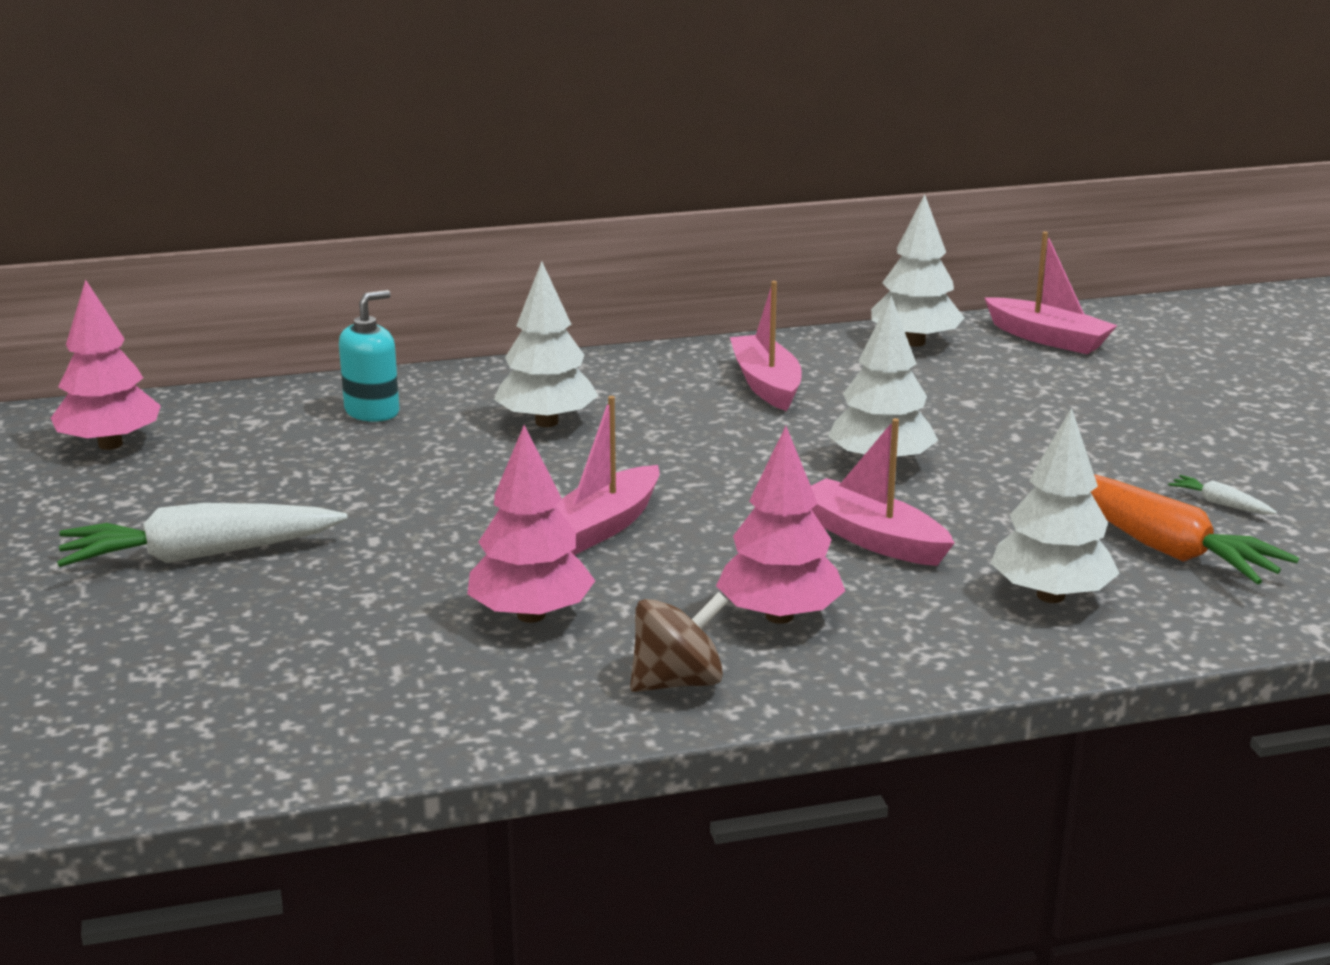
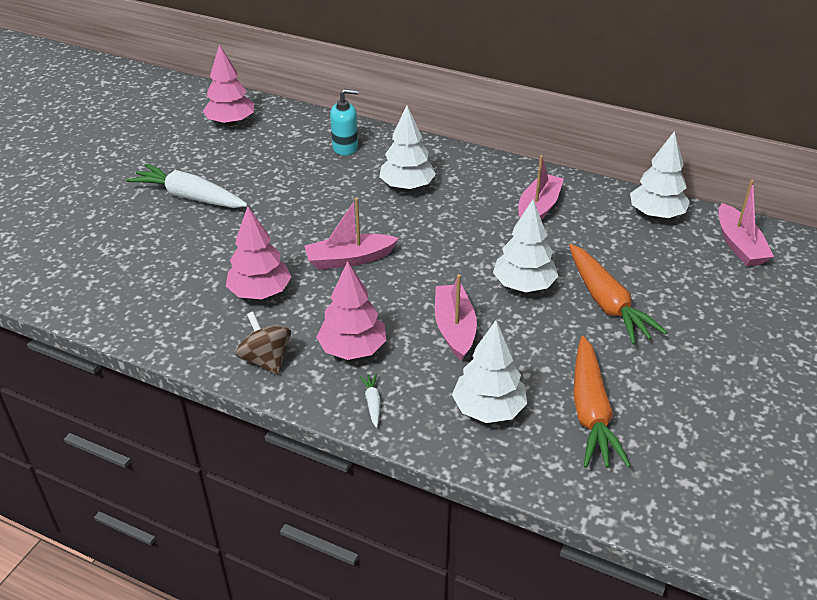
camera: 40 degrees right, 15 degrees up
(677, 682) = (266, 360): brown spinning top -> brown spinning top turned 135 degrees counterclockwise
(1003, 442) = (607, 303): none -> orange carrot
(1220, 504) = (667, 404): white carrot -> white carrot (372, 403)

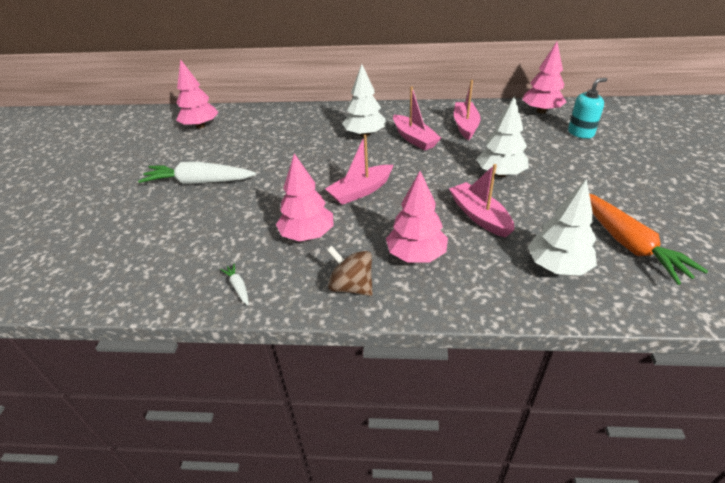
camera: 20 degrees left, 0 degrees up
(345, 148) = (300, 122): turquoise soap dispenser -> turquoise soap dispenser (580, 133)
(372, 403) = (467, 292): white carrot -> white carrot (238, 287)
(607, 303) = (564, 169): orange carrot -> none
(656, 214) = (541, 111): white tree -> pink tree
(739, 245) = (606, 115): pink boat -> pink boat (414, 139)

